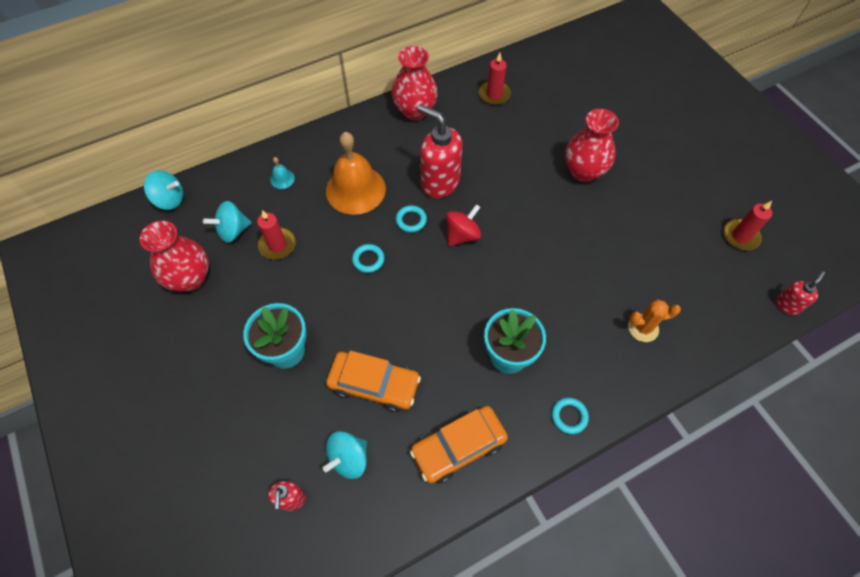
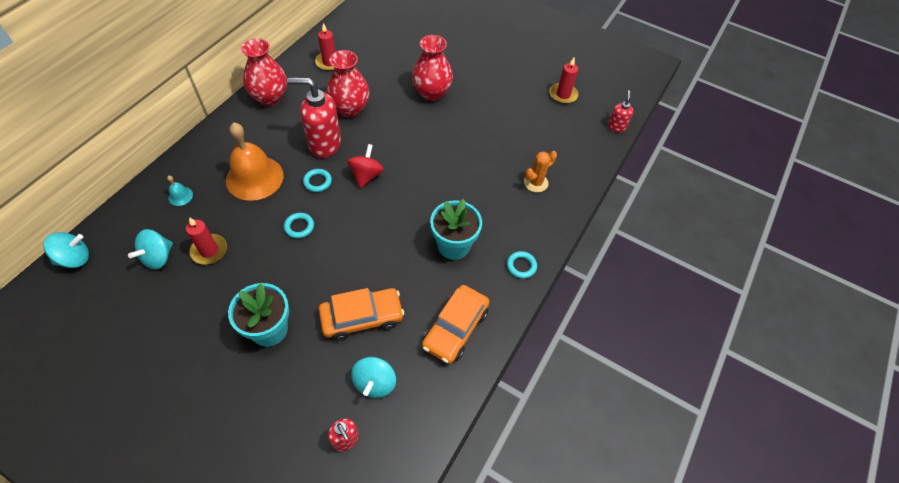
camera: 35 degrees left, 5 degrees down
(190, 278) = (139, 314): red vase -> red vase (350, 109)

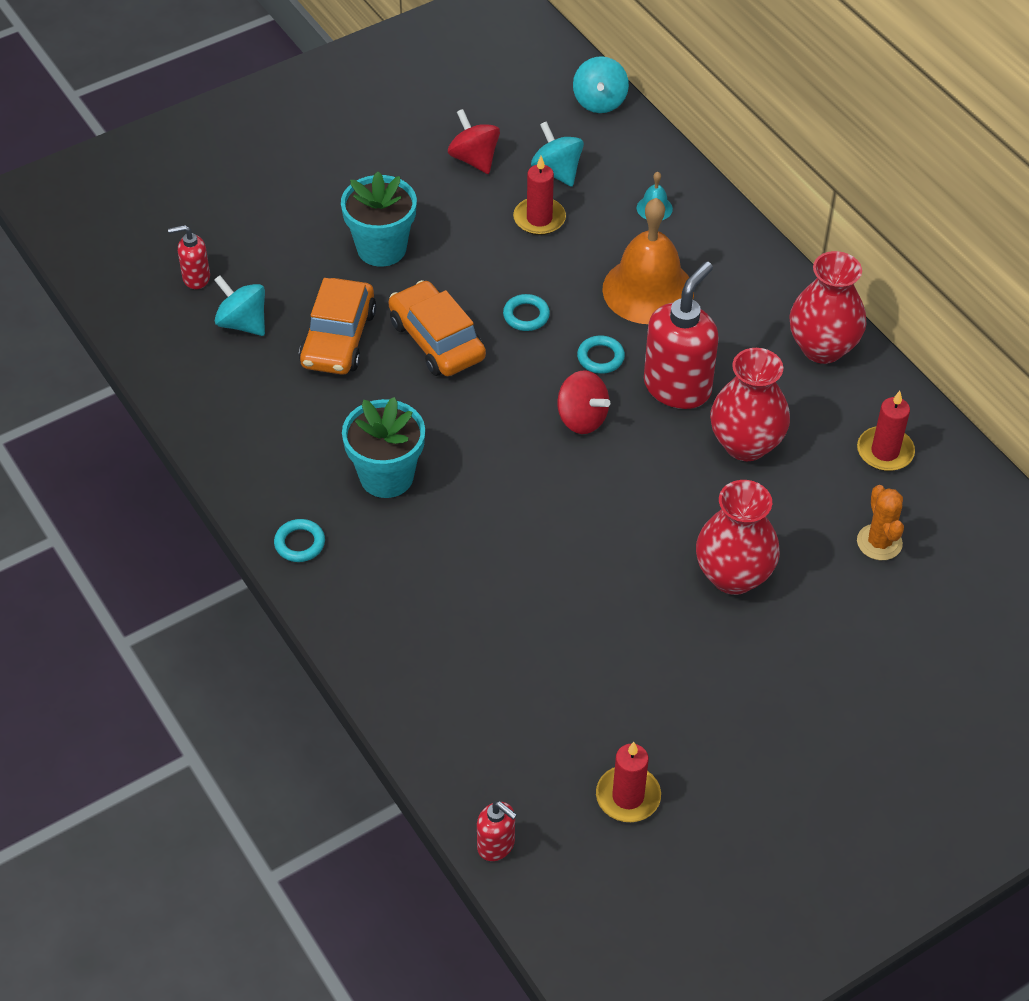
camera: 120 degrees right, 5 degrees down
(157, 311) = (474, 159): none -> red spinning top
(455, 328) = (257, 427): orange car -> orange car (436, 340)
(535, 183) = (440, 639): orange cactus -> orange cactus (879, 542)

